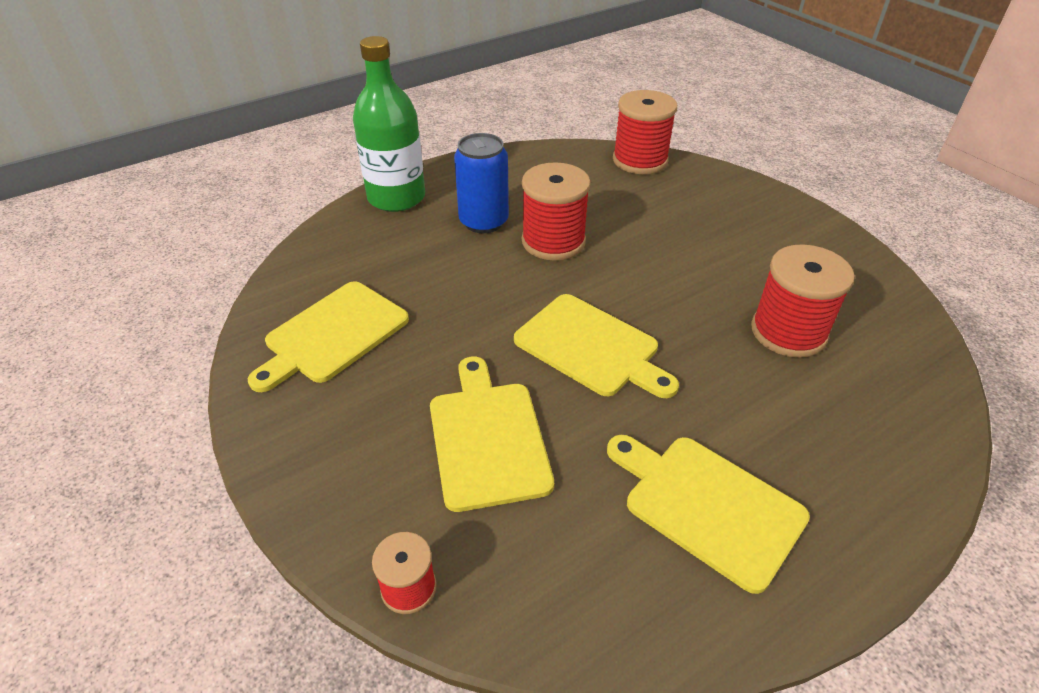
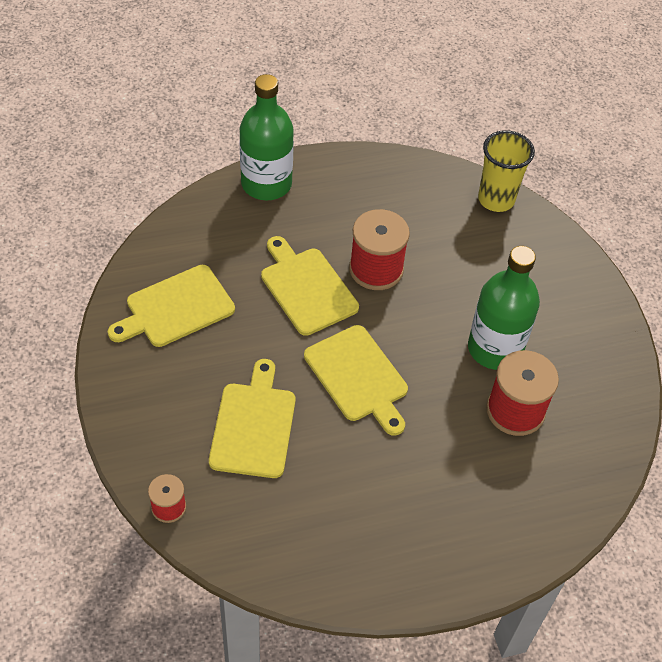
camera: 15 degrees right, 10 degrees up
(483, 222) = (328, 231): blue can -> none
(640, 160) = (496, 199): red spool -> yellow cup
(708, 505) = (376, 519): yellow cutting board -> yellow cutting board (306, 288)
(724, 280) = (495, 348): none -> green bottle

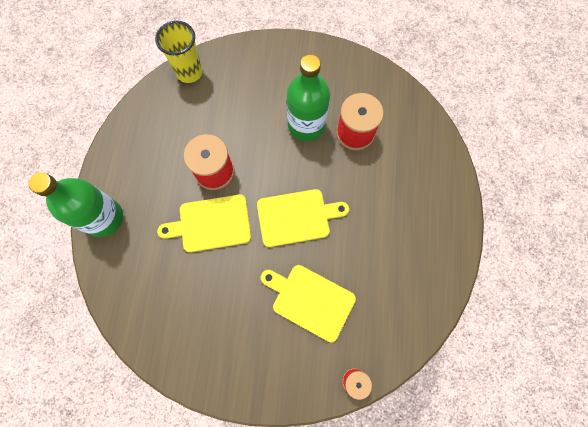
camera: 65 degrees left, 20 degrees up
(176, 308) = (191, 323): yellow cutting board -> none

